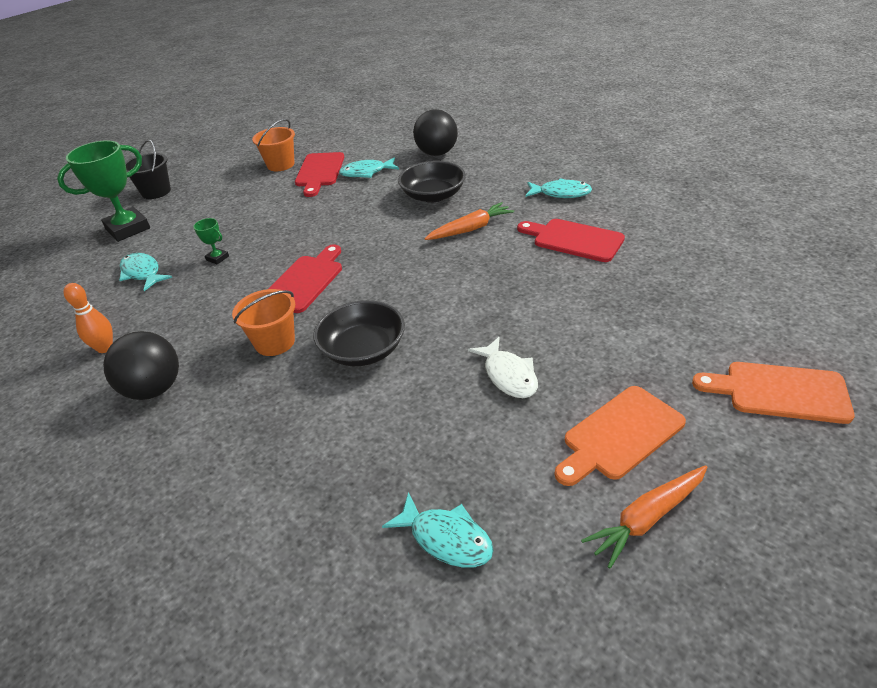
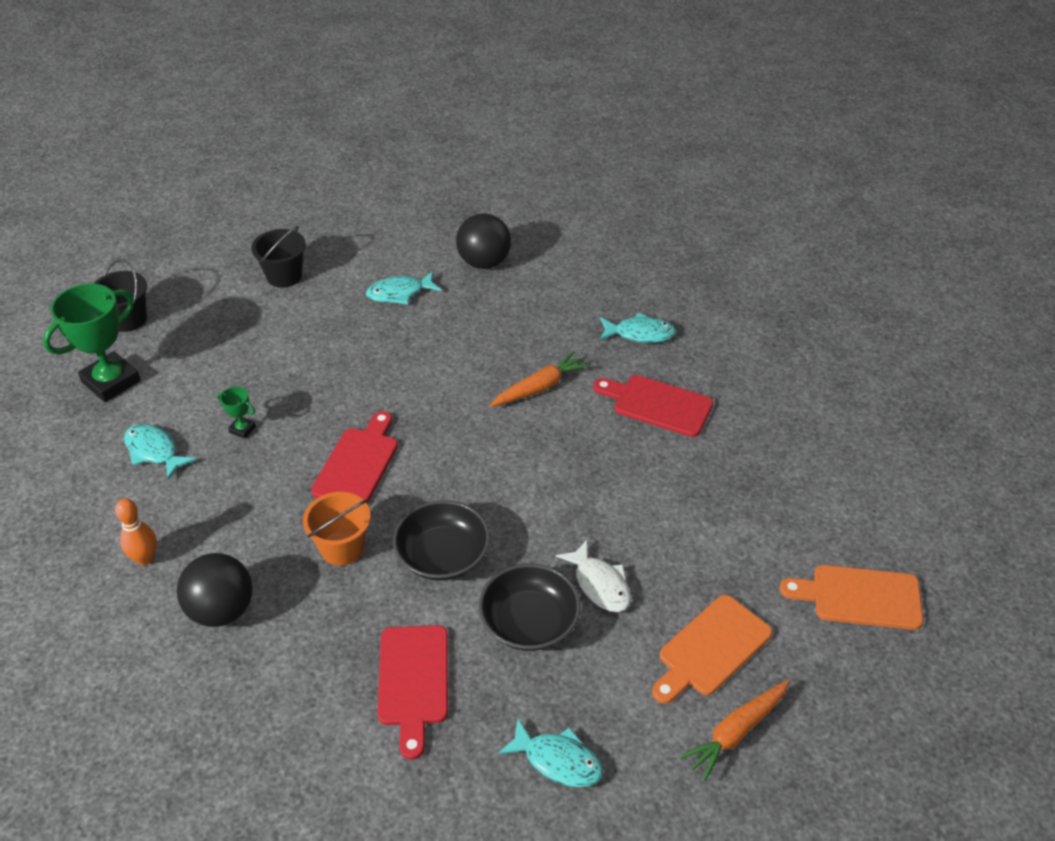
camera: 10 degrees left, 5 degrees up
(280, 165) = (284, 276): orange bucket -> black bucket
(319, 172) = (338, 290): red cutting board -> red cutting board (413, 681)
(433, 195) = (489, 334): black bowl -> black bowl (529, 622)

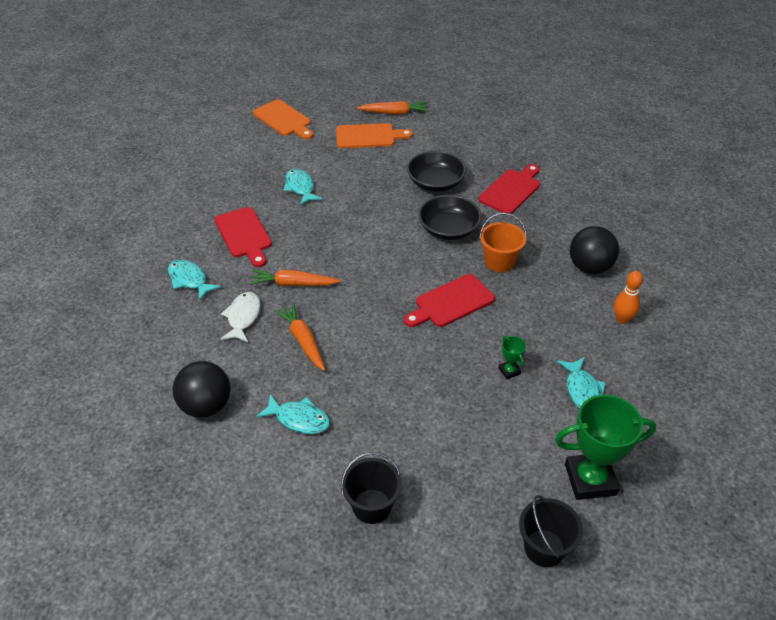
camera: 140 degrees left, 0 degrees up
(466, 346) = (303, 340): none -> orange carrot
(557, 760) = (474, 139): turquoise fish -> turquoise fish (300, 188)
(600, 584) = (385, 179): white fish -> white fish (243, 317)

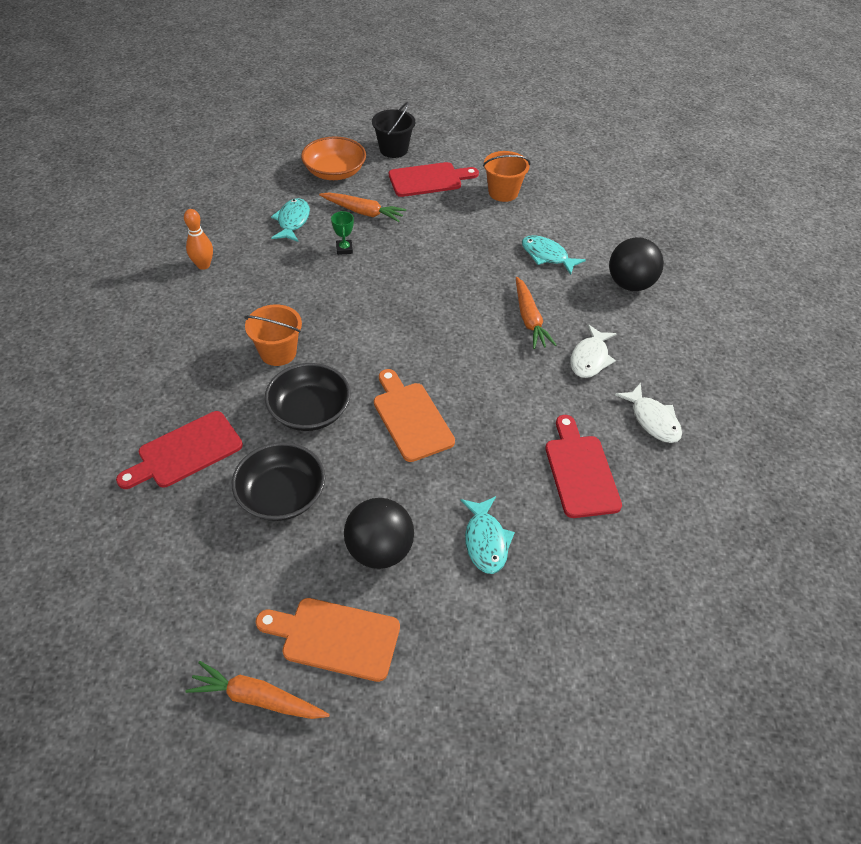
camera: 165 degrees left, 5 degrees up
(189, 280) = (652, 420): turquoise fish -> white fish
(284, 120) = (478, 742): orange cutting board -> orange cutting board (411, 418)
(293, 284) = (527, 384): orange carrot -> orange carrot (363, 212)
(372, 506) = (503, 192): black bucket -> orange bucket
(451, 302) = (360, 321): red cutting board -> red cutting board (429, 180)
(589, 267) = (185, 322): black ball -> black ball (379, 550)
(590, 479) = (335, 172): green trophy -> orange bowl

